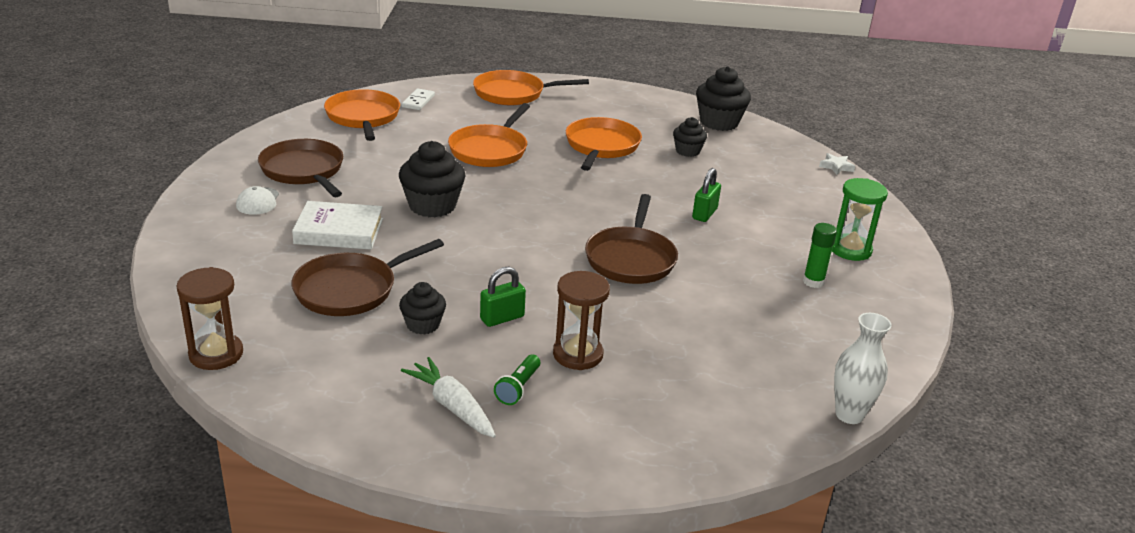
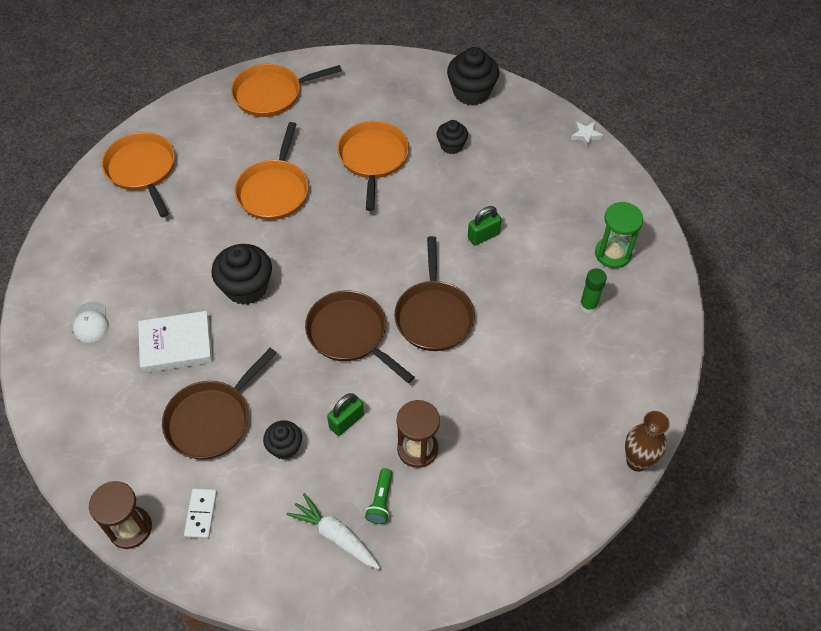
camera: 10 degrees left, 25 degrees up
(304, 171) = (116, 267): brown pan -> brown pan (350, 334)
(418, 101) = (186, 130): white domino -> white domino (201, 514)
(704, 214) = (483, 236): green padlock -> green padlock turned 45 degrees clockwise
(849, 415) = (637, 461): white vase -> brown vase

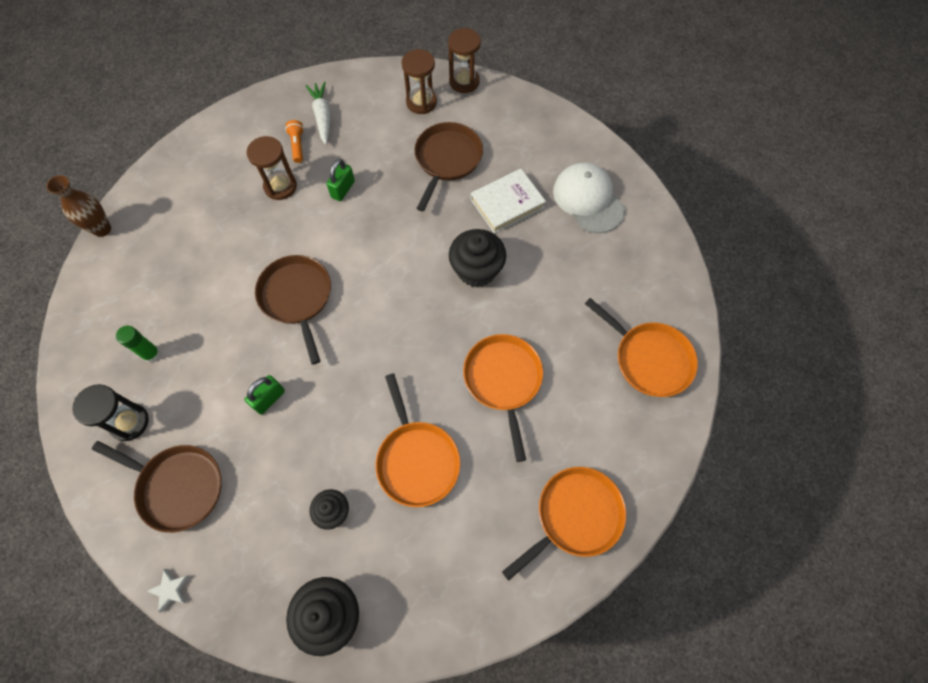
camera: 160 degrees right, 10 degrees up
(91, 322) = (588, 199): white cap -> white cap, size x1.94
(201, 514) = (421, 102): white domino -> brown hourglass
(285, 447) = (382, 158): black cupcake -> none
(335, 536) = (322, 116): white carrot -> white carrot turned 120 degrees counterclockwise
(350, 334) = (366, 257): brown pan -> brown pan (178, 486)
(381, 501) = (297, 145): green flashlight -> orange flashlight
(612, 254) = (129, 422): green hourglass -> black hourglass

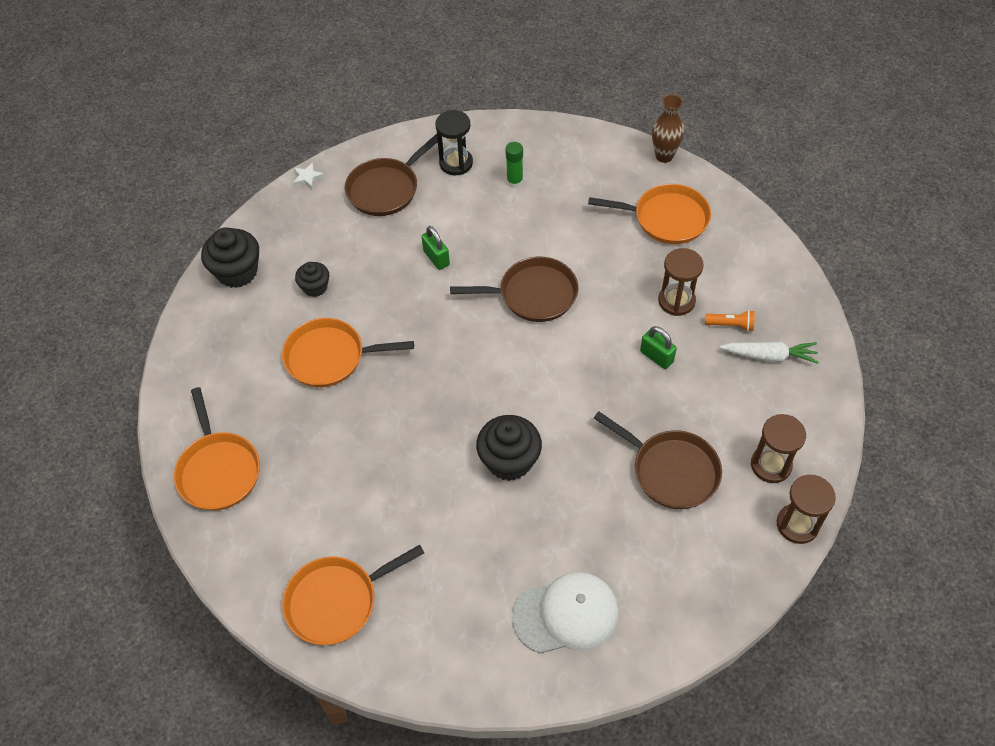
camera: 110 degrees right, 10 degrees down
(503, 380) = (374, 449): orange pan -> orange pan (666, 218)
(507, 204) = (587, 518): white book -> none

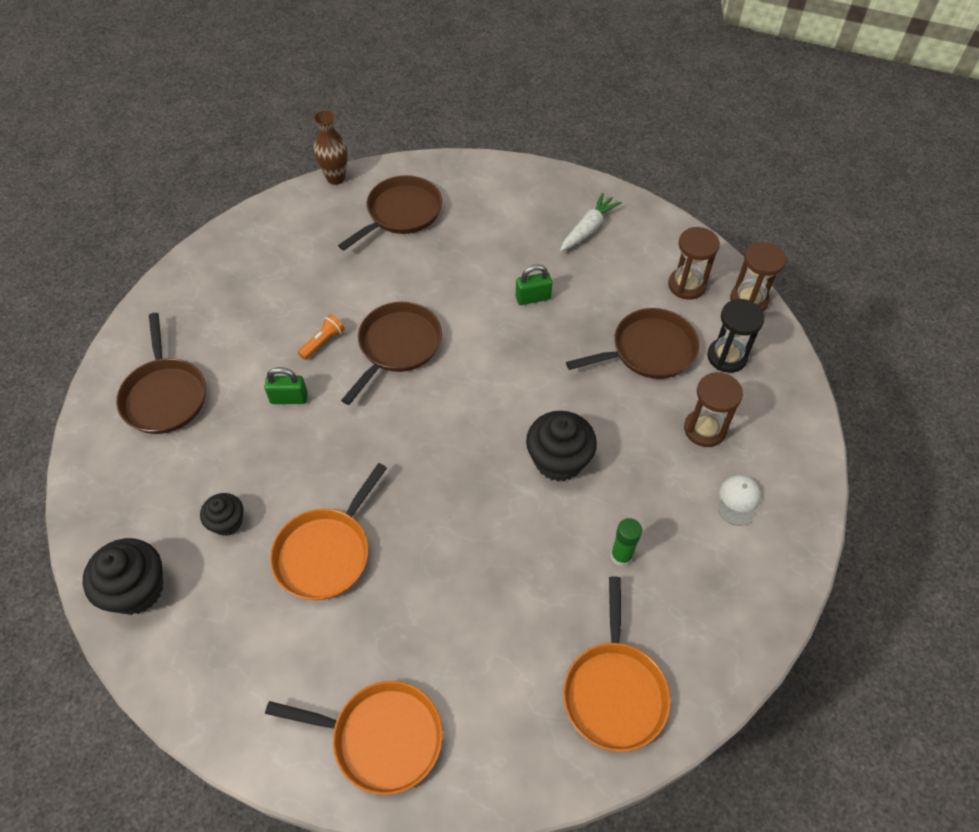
camera: 60 degrees left, 0 degrees up
(307, 178) = (79, 457): white star -> none
(456, 163) = (192, 323): black hourglass -> black hourglass (727, 357)
(514, 182) = (260, 291): green glue stick -> green glue stick (621, 556)
(566, 614) = (738, 500): white cap -> white cap, size x0.52
(666, 218) = (401, 213): orange pan -> brown pan
(676, 301) = (489, 254): brown hourglass -> brown hourglass (704, 429)
(731, 325) = (540, 234): orange flashlight -> orange flashlight (323, 342)

